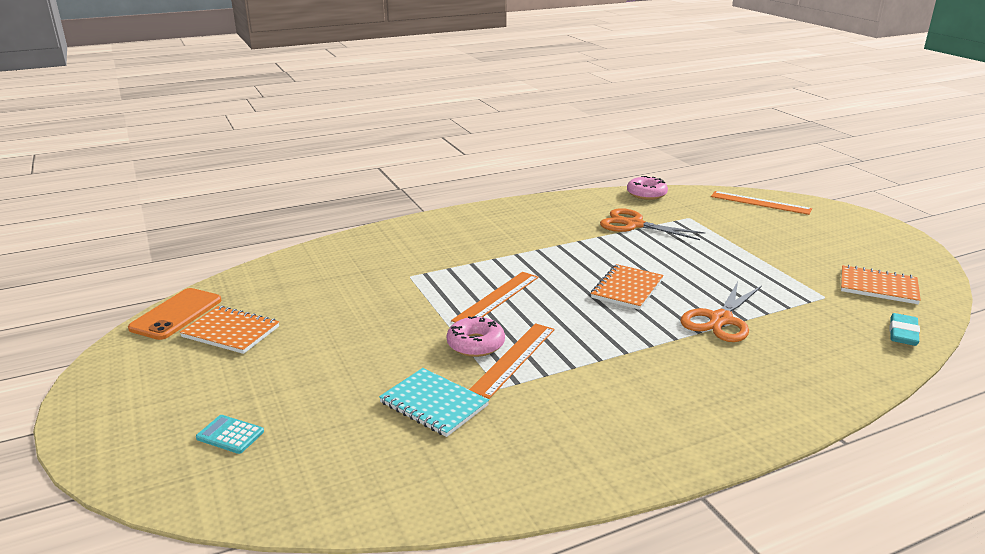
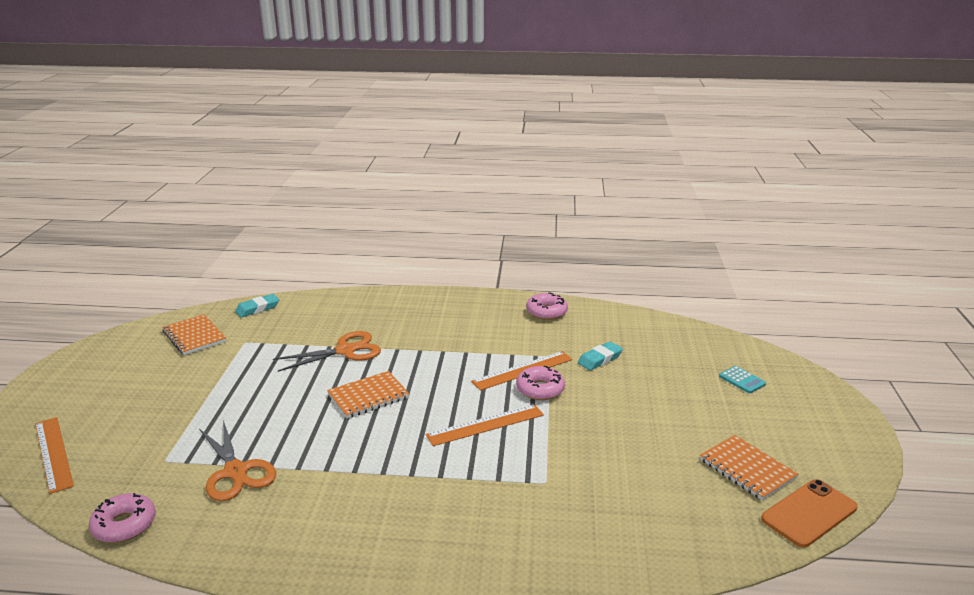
camera: 150 degrees left, 0 degrees up
(434, 404) = (600, 359): turquoise notebook -> turquoise eraser
(569, 463) = (546, 312): none -> pink donut

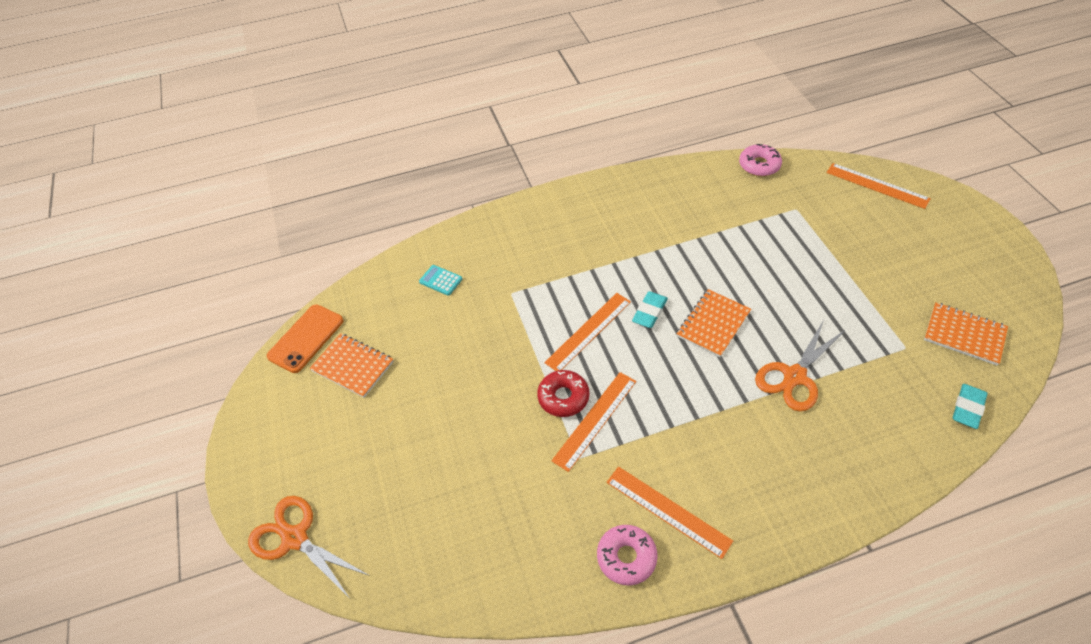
camera: 160 degrees right, 25 degrees up
(236, 471) = (737, 219): orange scissors -> orange scissors (295, 538)
(504, 320) = (667, 511): none -> orange ruler
(540, 389) = (563, 397): pink donut -> red donut
(600, 359) = (521, 475): turquoise eraser -> turquoise eraser (649, 312)
(742, 380) = (356, 500): turquoise calculator -> turquoise calculator (440, 280)

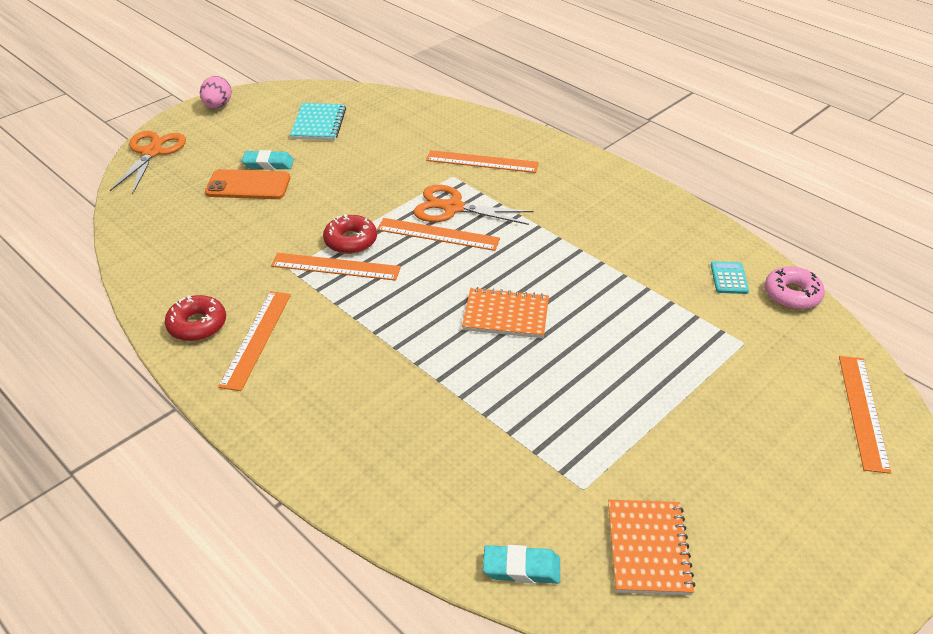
camera: 60 degrees right, 10 degrees down
(246, 449) = (218, 106): none -> pink egg
(306, 338) = (333, 94): orange phone -> orange phone (248, 185)
(353, 366) = (318, 124): orange notebook -> turquoise notebook
(440, 280) = (439, 135): turquoise calculator -> turquoise calculator (729, 278)
(502, 266) = (482, 162): none -> orange ruler
(626, 557) = (197, 325): pink donut -> red donut
(649, 312) = (491, 266): turquoise eraser -> turquoise eraser (268, 164)
(794, 376) = (473, 395): orange scissors -> orange scissors (453, 208)

